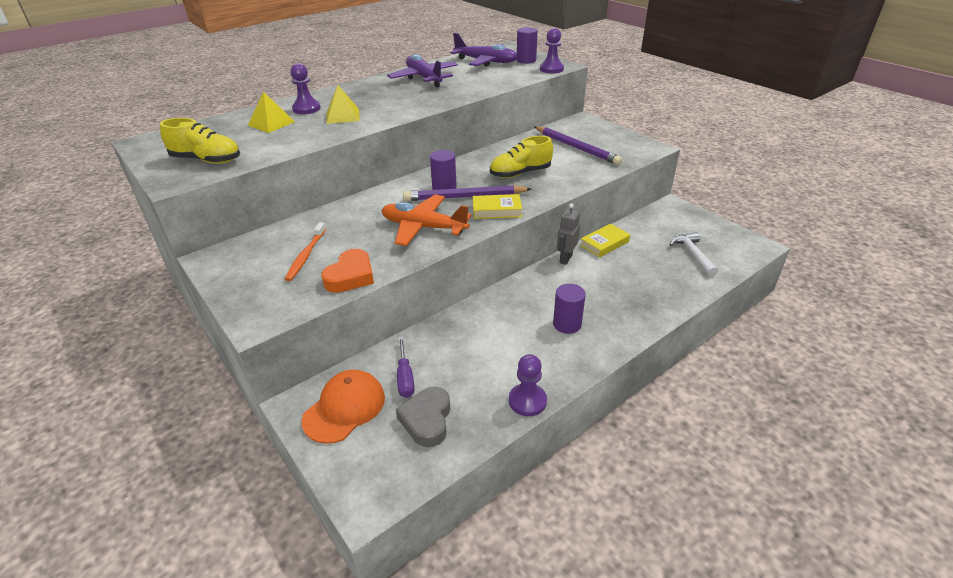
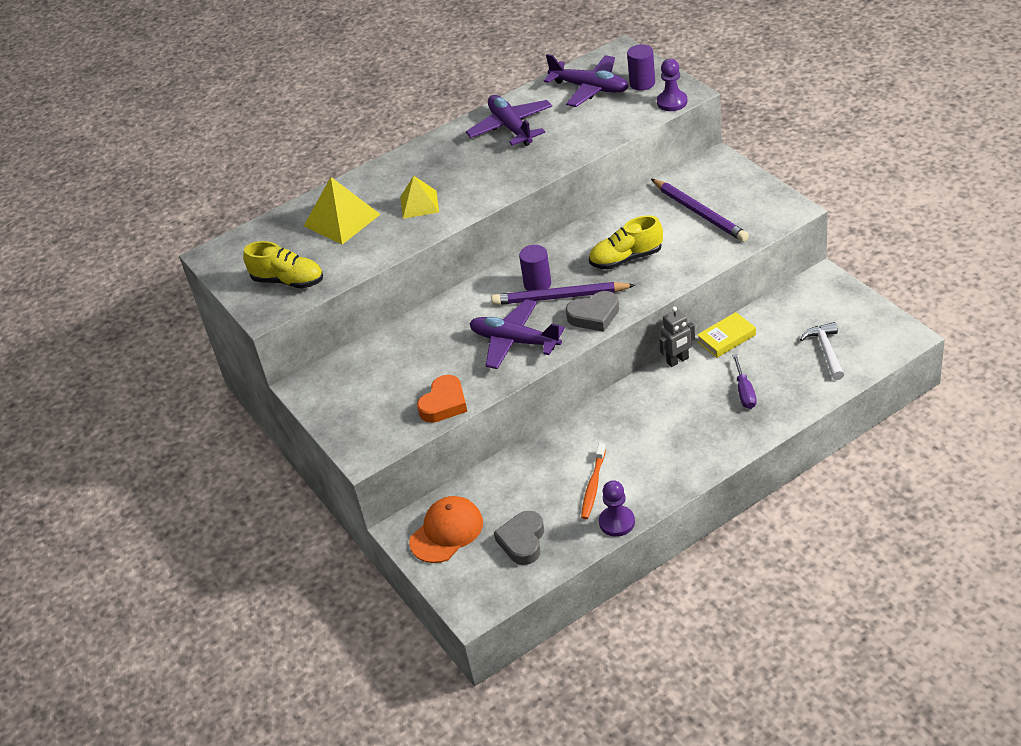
camera: 10 degrees right, 5 degrees up
(271, 123) = (342, 220): yellow pyramid -> yellow pyramid, size x1.51
(306, 109) = (376, 192): purple pawn -> none
(306, 256) = (396, 381): orange toothbrush -> orange toothbrush (593, 486)
(405, 378) = (501, 502): purple screwdriver -> purple screwdriver (744, 392)
(424, 227) = (515, 341): orange plane -> purple plane
(496, 210) = (594, 315): yellow book -> grey heart
(565, 258) = (678, 360): grey robot -> grey robot turned 150 degrees counterclockwise
(567, 324) = (666, 442): purple cylinder -> none

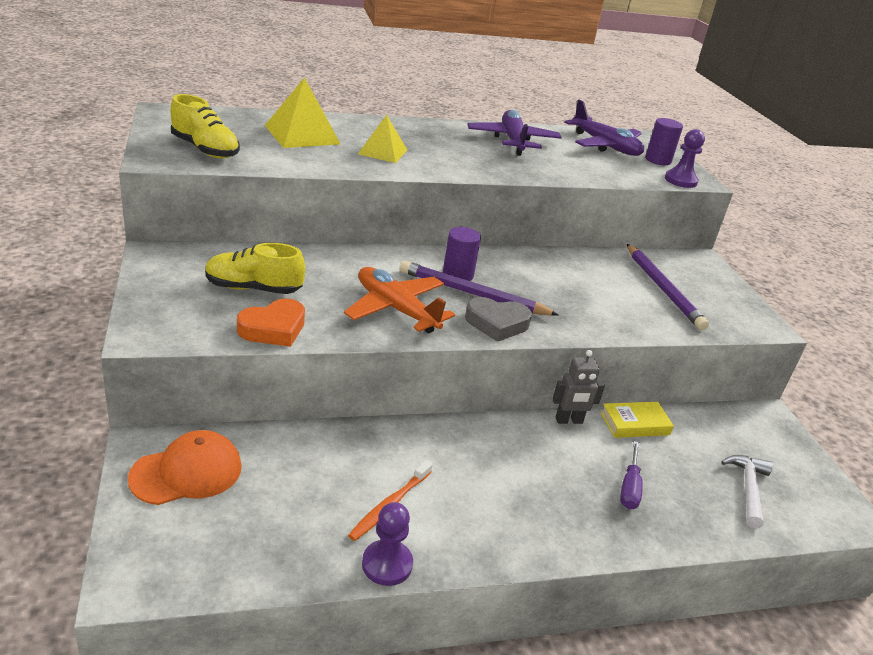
camera: 10 degrees right, 10 degrees down
(515, 341) = (396, 309): purple plane -> orange plane
(522, 541) = (259, 528): grey heart -> none
(626, 258) = (563, 292): yellow shoe -> yellow shoe (253, 288)

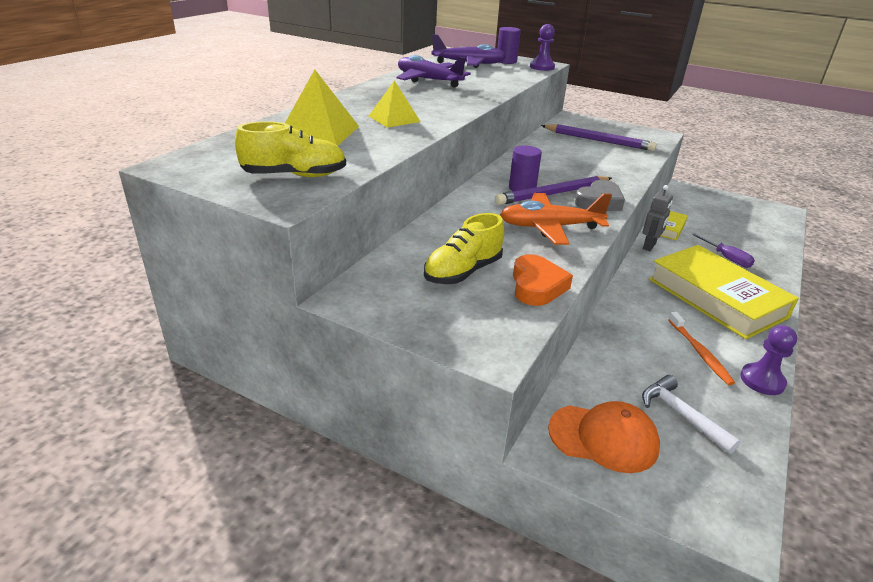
camera: 45 degrees left, 0 degrees up
(187, 472) = (603, 438): orange cap -> orange cap turned 90 degrees clockwise
(520, 496) = (716, 298): none -> yellow book
(748, 488) = (745, 225): white hammer -> white hammer (681, 414)

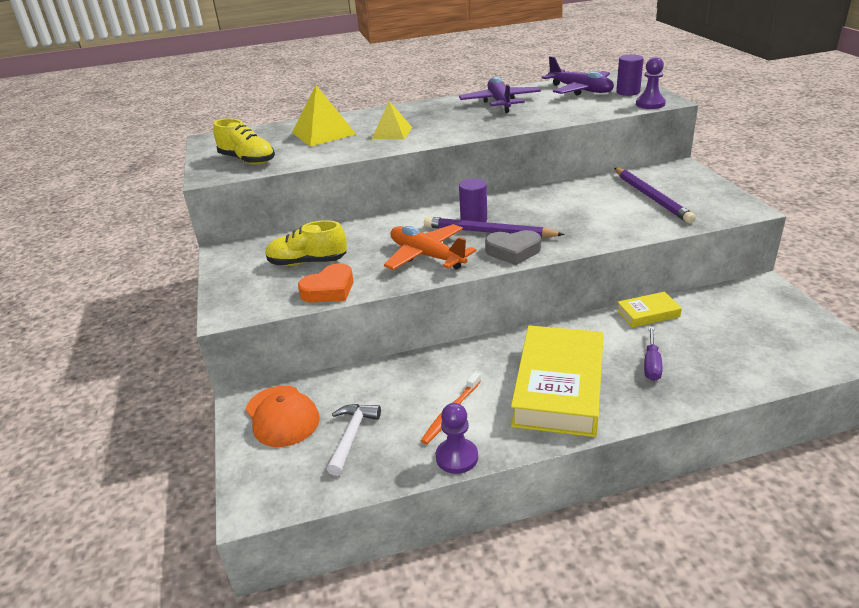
camera: 50 degrees right, 0 degrees up
(649, 246) = (590, 321): grey robot -> none

